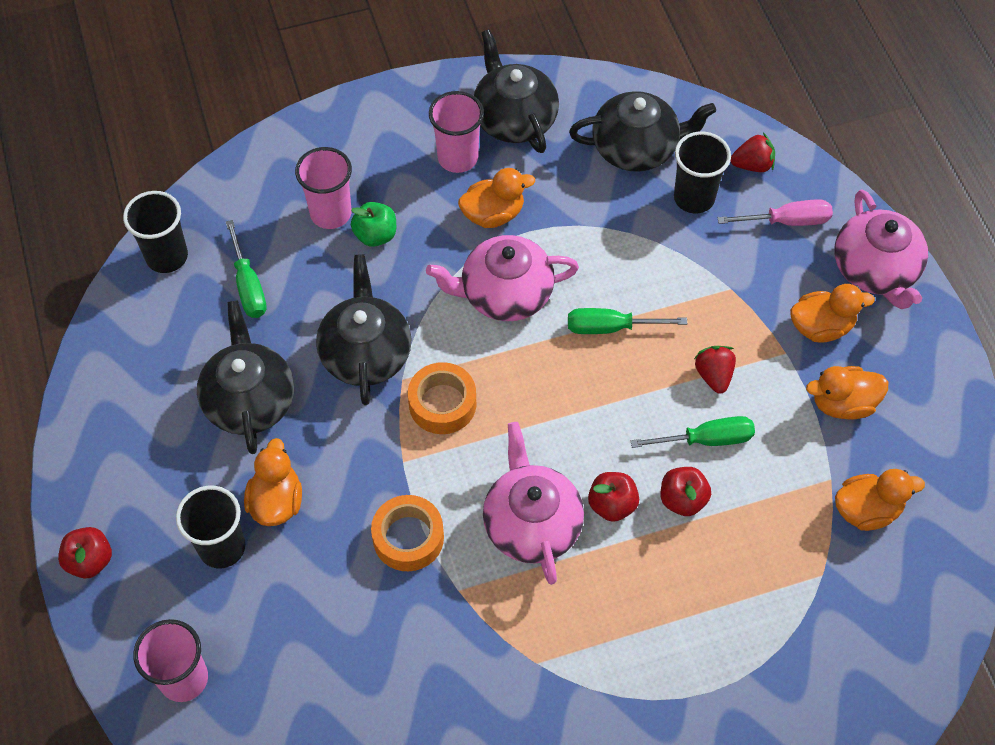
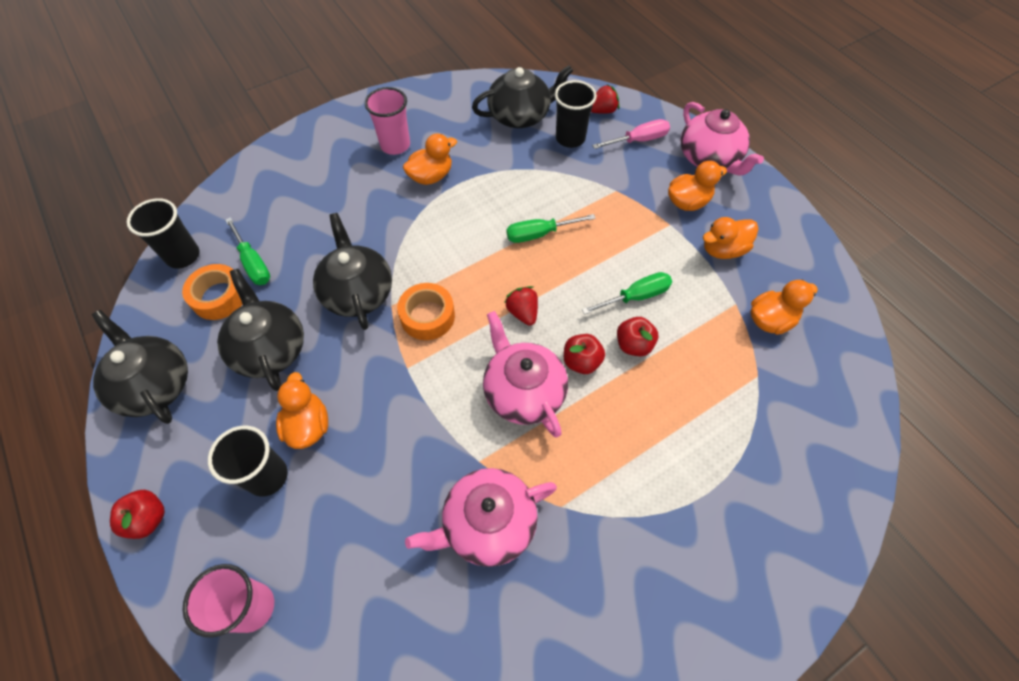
camera: 15 degrees left, 0 degrees up
(330, 213) = (308, 200): pink cup -> none
(375, 235) = (346, 208): green apple -> none
(408, 538) = (426, 428): orange tape -> orange tape (219, 297)
(505, 294) = (454, 228): pink teapot -> pink teapot (488, 523)
(514, 119) = (429, 113): black teapot -> black teapot (154, 385)
(714, 375) = (625, 250): red strawberry -> red strawberry (523, 312)

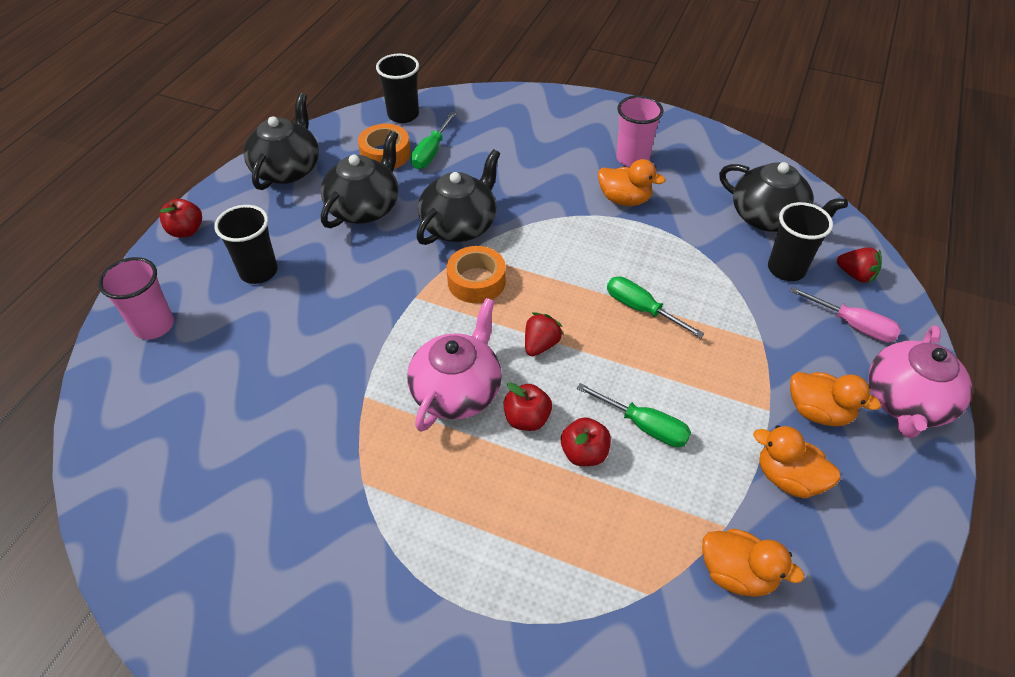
camera: 55 degrees right, 10 degrees down
(308, 425) = (316, 268): orange duck -> none
(488, 523) = (310, 435): pink teapot -> none

